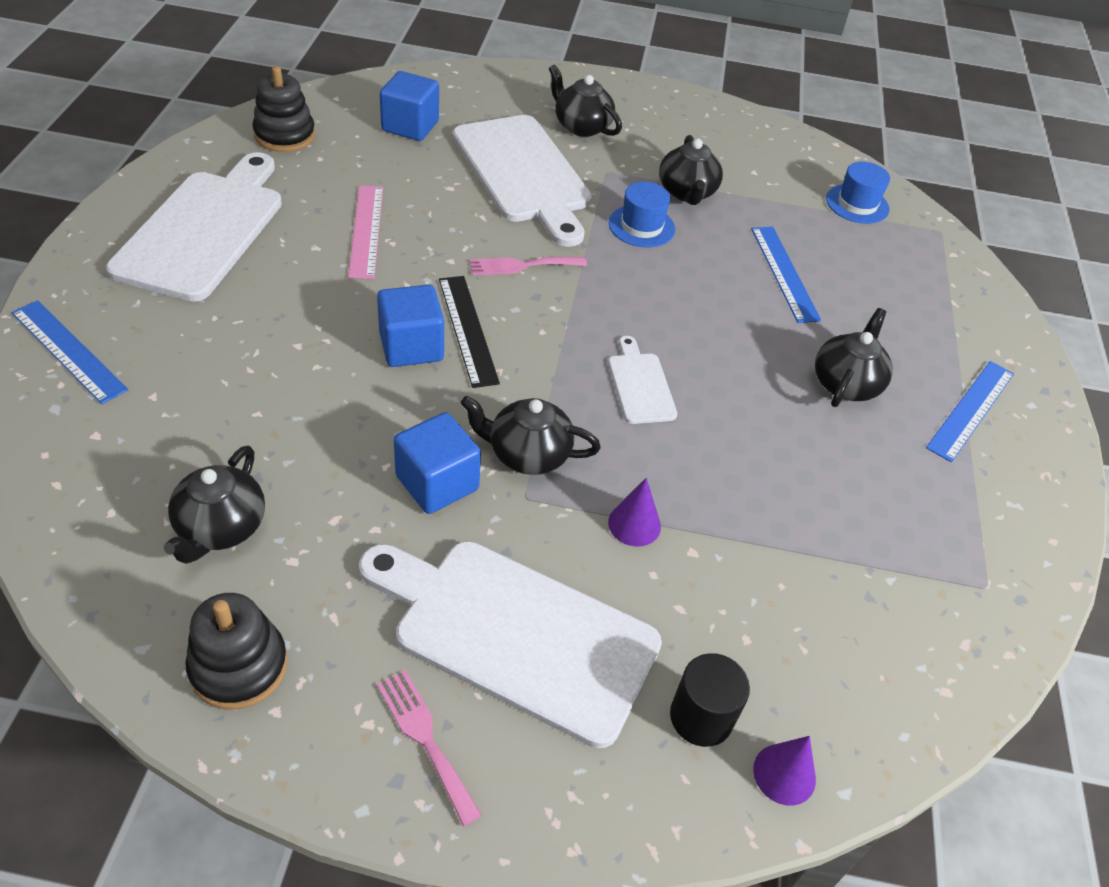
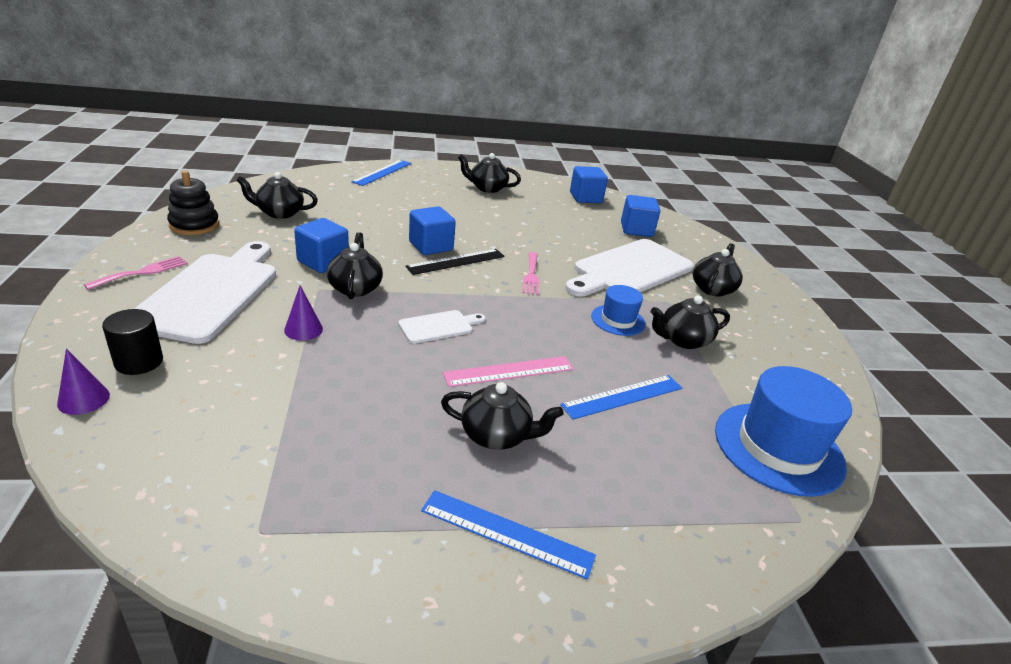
camera: 75 degrees right, 15 degrees down
(204, 230) = (487, 188): white cutting board -> black teapot
(285, 135) = (585, 198): black stacking toy -> blue cube
(366, 230) = (522, 226): pink ruler -> pink ruler (509, 371)
(522, 266) = (531, 275): pink fork -> pink fork turned 150 degrees counterclockwise
(857, 204) = (778, 447): blue hat -> blue hat, size x1.84

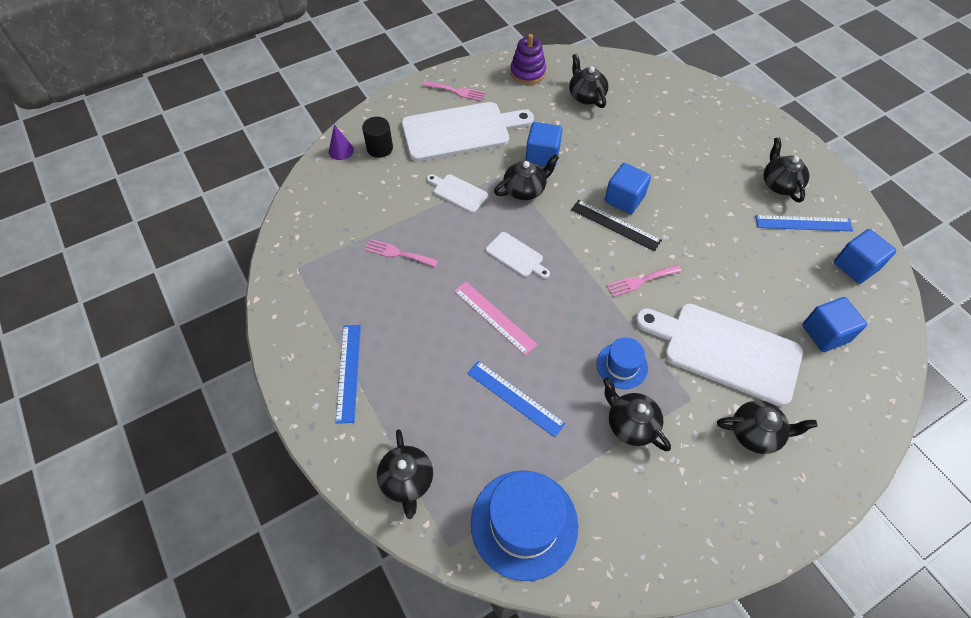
camera: 70 degrees right, 25 degrees up
(194, 225) = (527, 72): black stacking toy -> purple stacking toy
(303, 329) = (458, 192): purple cone -> white cutting board
(345, 411) = (398, 253): none -> pink fork
(382, 172) = (723, 106): blue ruler -> blue ruler (803, 223)
(496, 435) = (424, 336): black teapot -> black teapot (407, 481)

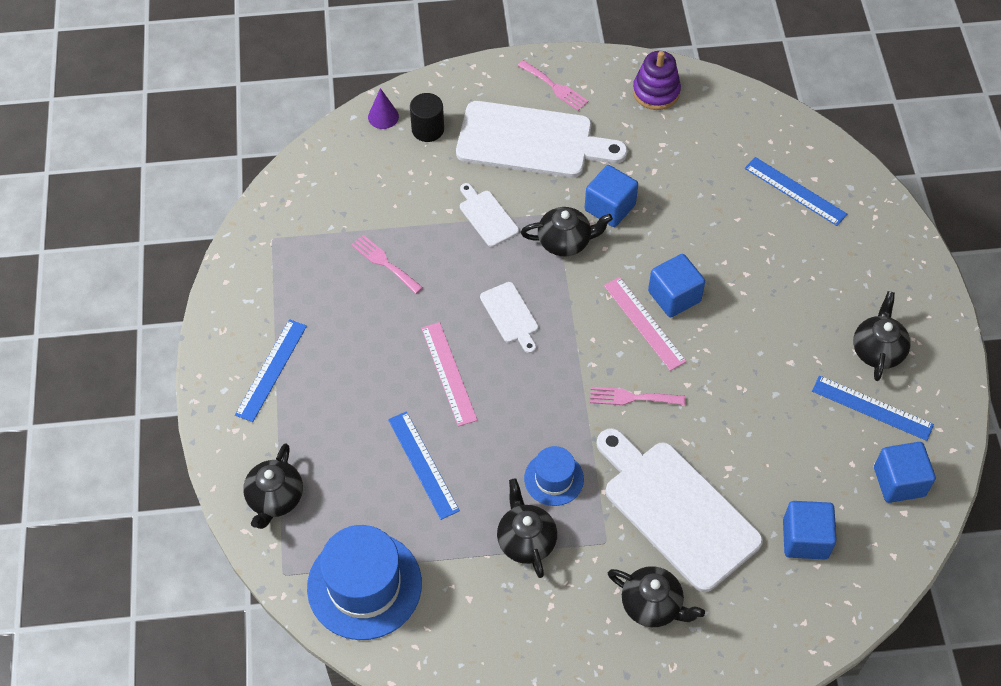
camera: 25 degrees right, 0 degrees up
(586, 96) = (709, 149): black teapot -> none
(615, 225) = (644, 323): black ruler -> pink ruler
(658, 103) = (795, 191): none -> blue ruler

